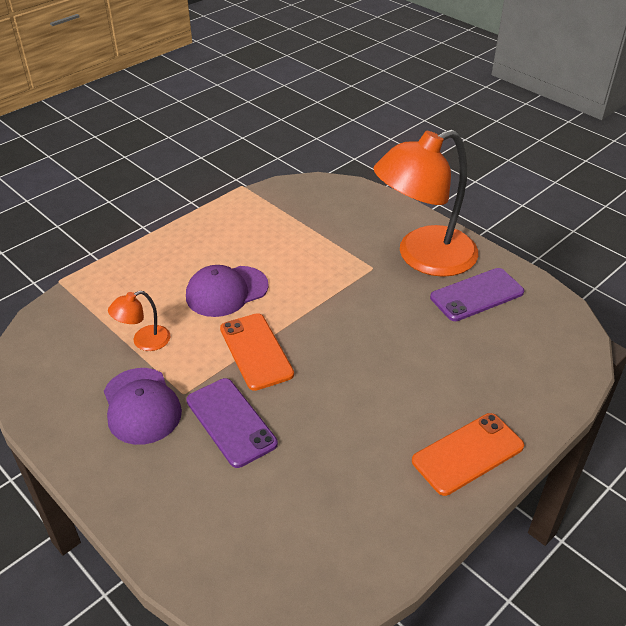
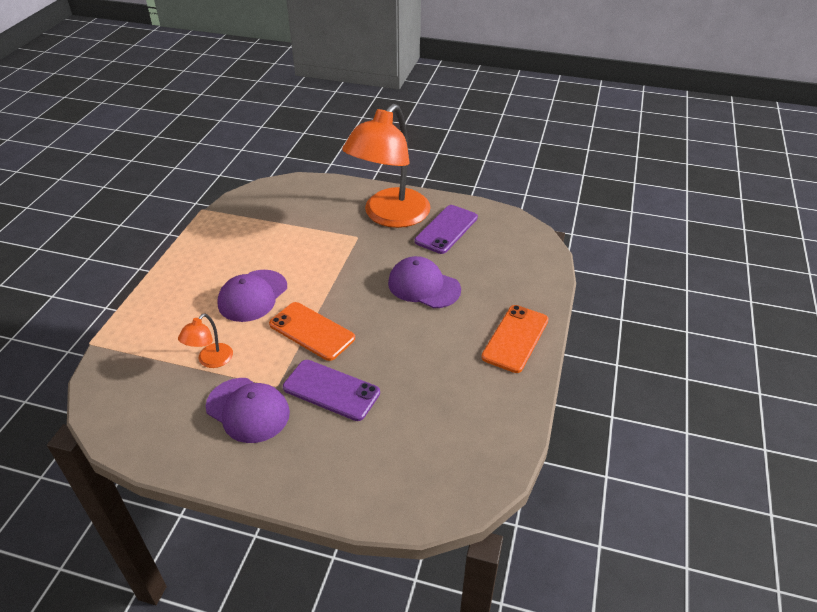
camera: 30 degrees left, 0 degrees up
(405, 349) = (423, 286): none -> purple cap

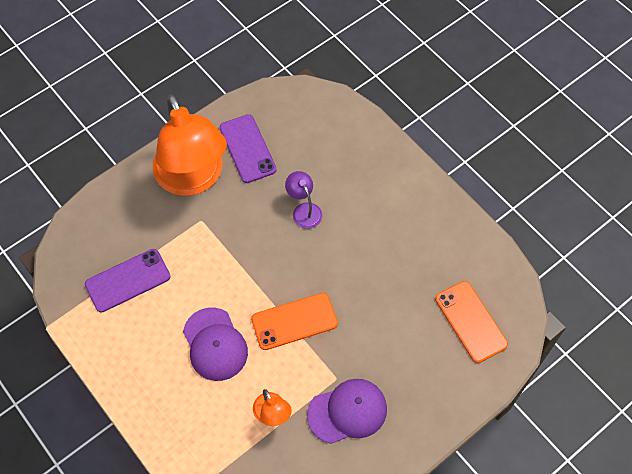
camera: 55 degrees left, 20 degrees up
(331, 390) = (368, 342): purple phone -> purple phone (128, 280)
(423, 286) = (304, 210): purple cap -> purple lamp
(515, 338) = (407, 187): orange phone -> orange phone (470, 321)

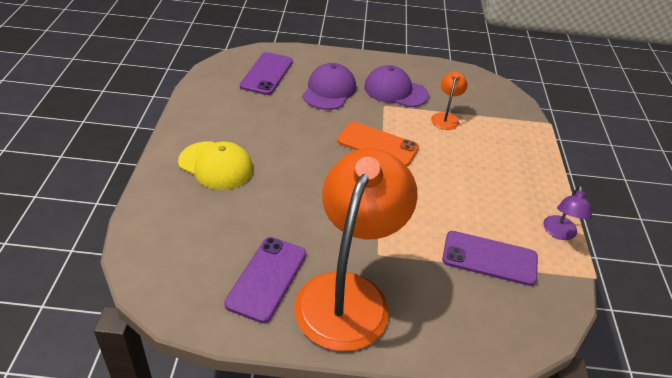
camera: 140 degrees left, 20 degrees down
(215, 344) = (450, 171): purple cap -> purple cap (329, 90)
(304, 210) = (284, 196): purple lamp -> purple lamp (559, 233)
(375, 193) = (216, 165): none -> yellow cap
(470, 321) = (267, 74): orange phone -> purple phone

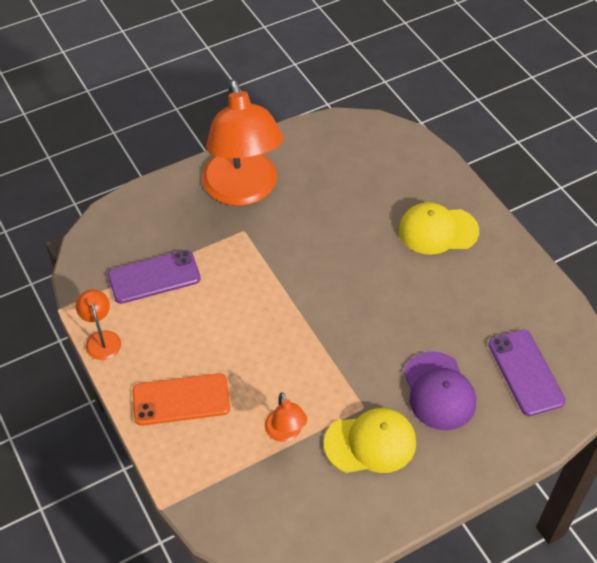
camera: 150 degrees right, 10 degrees up
(266, 278) = (306, 170): purple phone -> none
(377, 144) = (327, 343): orange phone -> orange phone (181, 400)
(395, 91) = (370, 443): purple cap -> yellow cap
(559, 233) = (102, 339): purple lamp -> orange lamp

